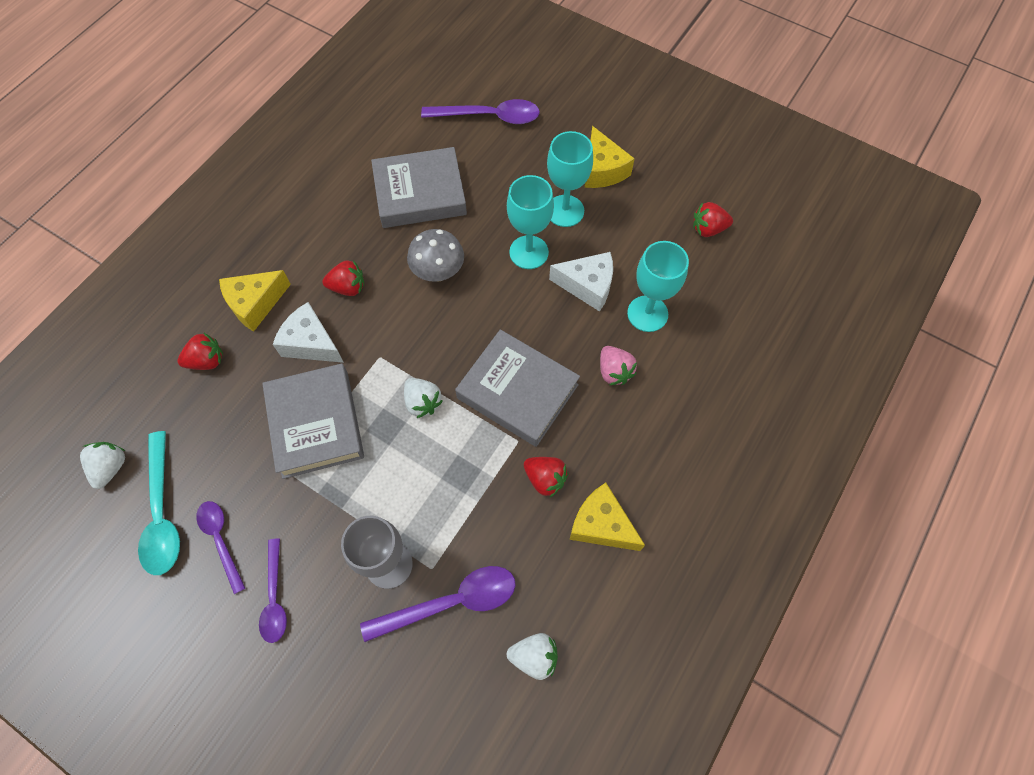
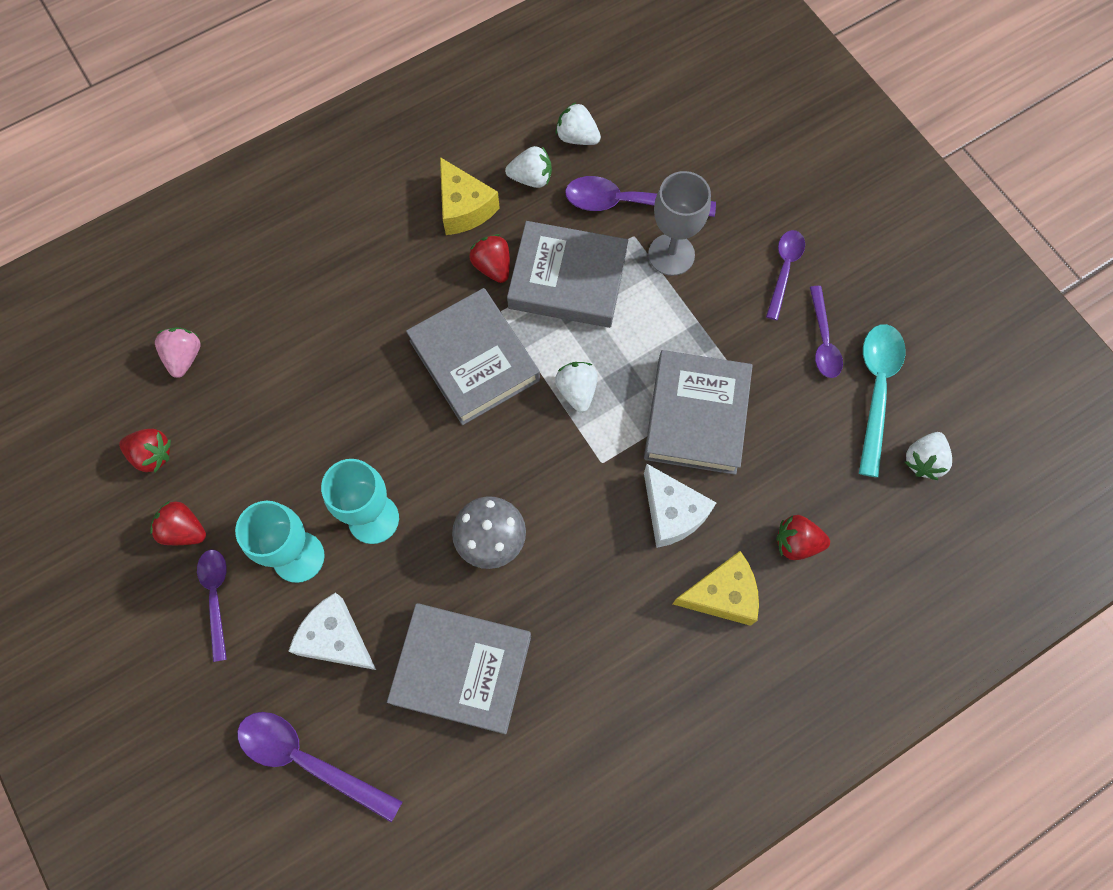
camera: 155 degrees left, 5 degrees up
(348, 287) = (605, 568): red strawberry -> red strawberry (184, 530)
(473, 496) = (567, 280): none -> grey book
(556, 586) = (531, 178): none -> white strawberry
(587, 286) = (332, 445): white cheese -> white cheese (336, 638)
(602, 170) = (216, 597): yellow cheese -> purple spoon
(614, 371) = (365, 338): pink strawberry -> pink strawberry (184, 357)
(647, 314) = (290, 384): turquoise goblet -> none

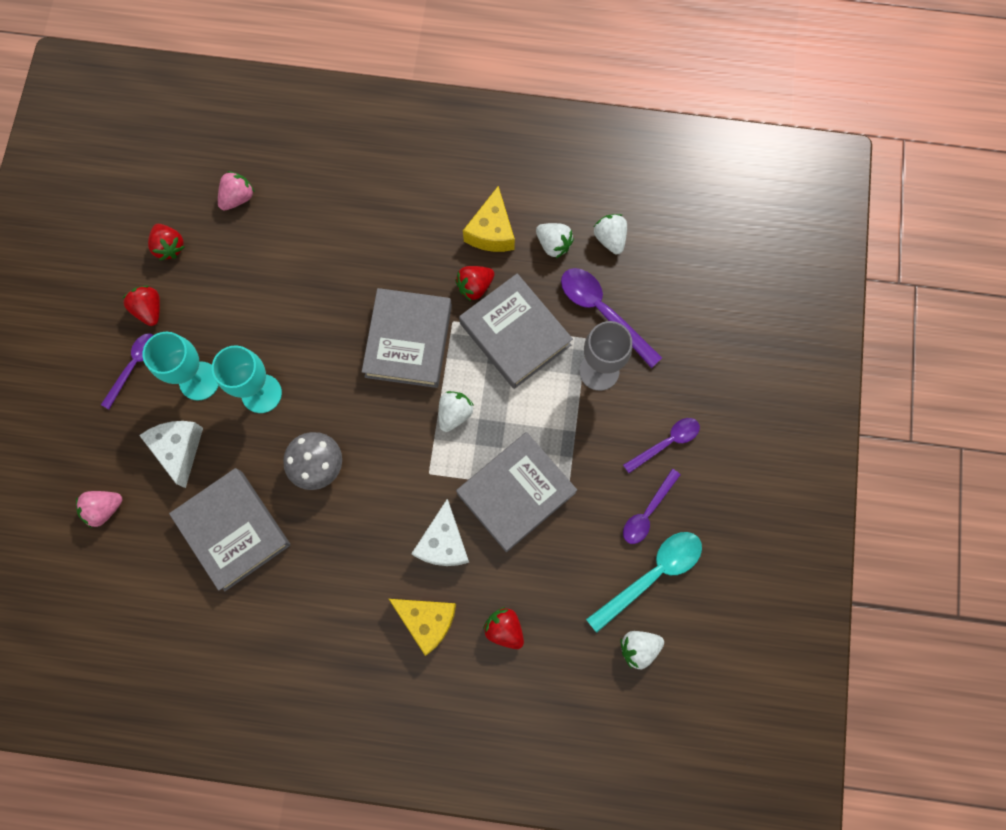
camera: 40 degrees right, 5 degrees up
(308, 760) = (104, 509): purple spoon -> pink strawberry
(492, 266) = (475, 286): red strawberry -> red strawberry turned 135 degrees counterclockwise

